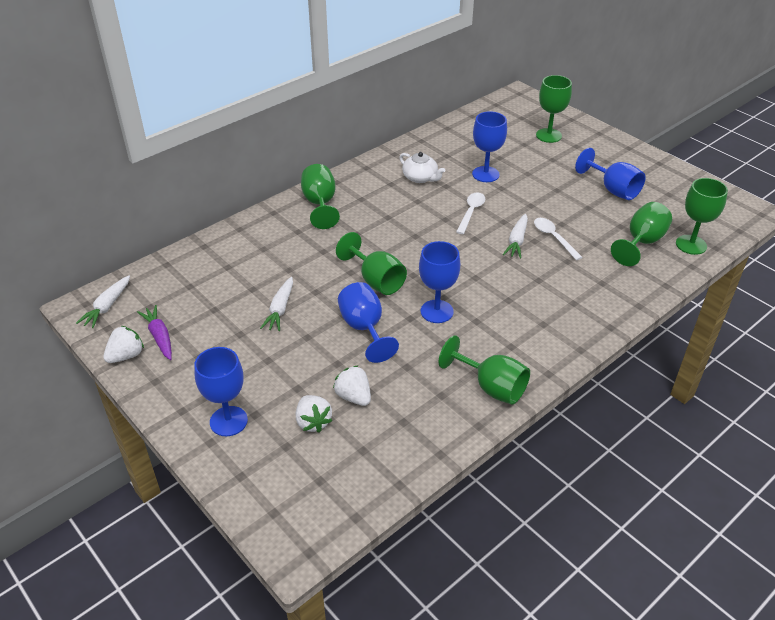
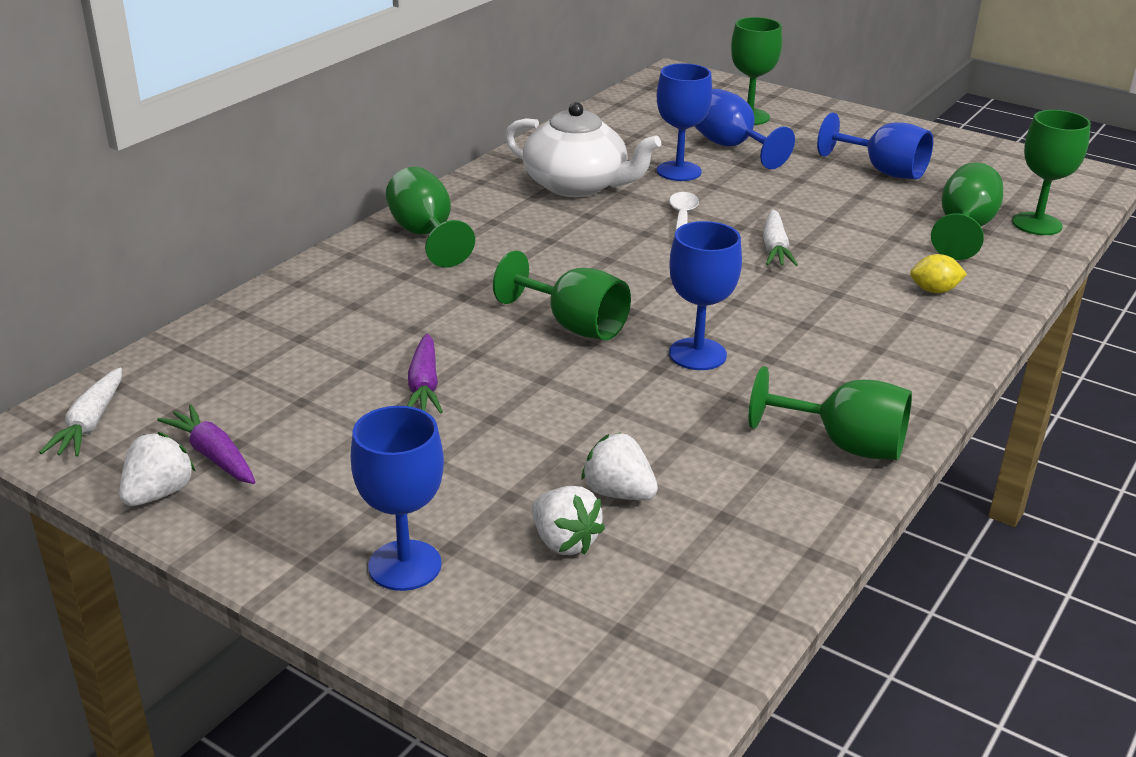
camera: 15 degrees left, 10 degrees down
(280, 309) = (424, 386): white carrot -> purple carrot
(364, 328) = (587, 393): blue goblet -> blue goblet (732, 147)
(420, 178) = (577, 185): white teapot -> white teapot, size x1.74
(553, 237) = (829, 238): white spoon -> none
(598, 286) = (934, 290): none -> yellow lemon

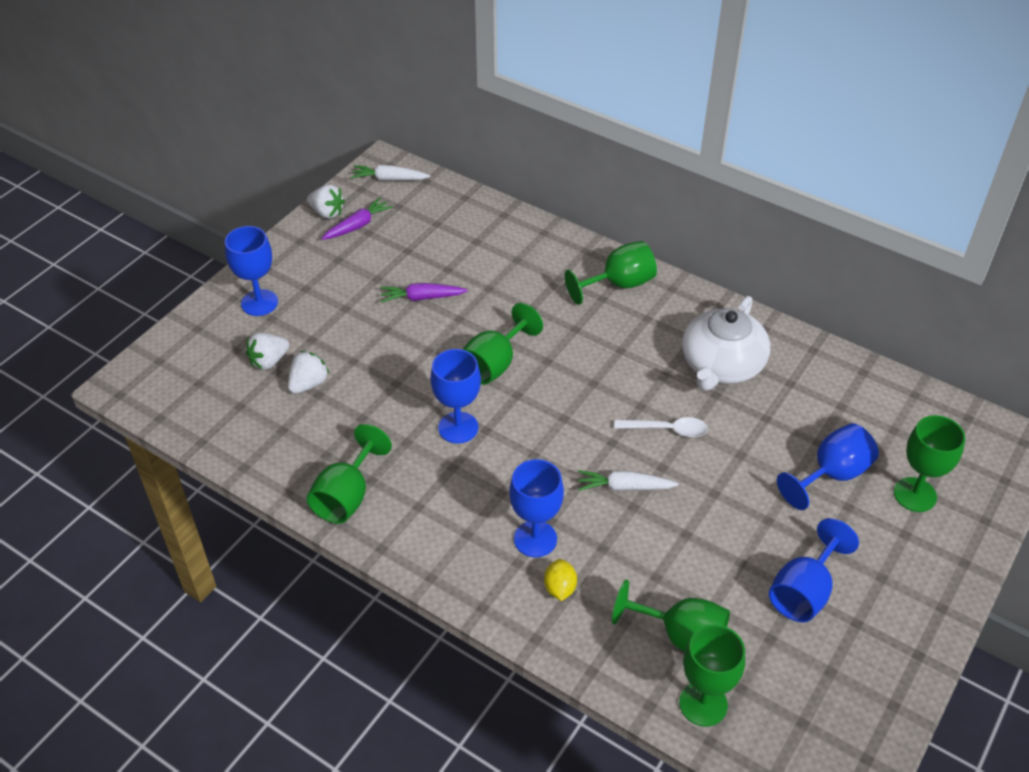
camera: 90 degrees right, 15 degrees up
(679, 171) = (765, 432): blue goblet -> blue goblet (535, 539)

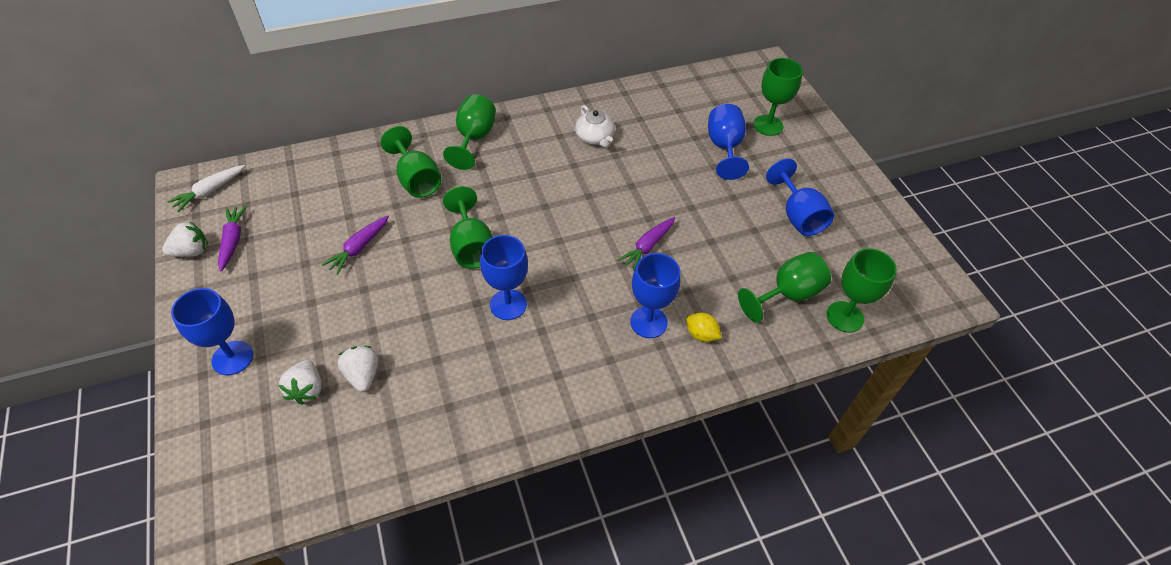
camera: 55 degrees left, 5 degrees up
(346, 496) = (505, 417): green goblet -> green goblet (417, 180)
(624, 487) = (647, 247): white carrot -> purple carrot
(667, 430) = (621, 196): white spoon -> none
(721, 365) = (595, 137): white teapot -> white teapot, size x0.57

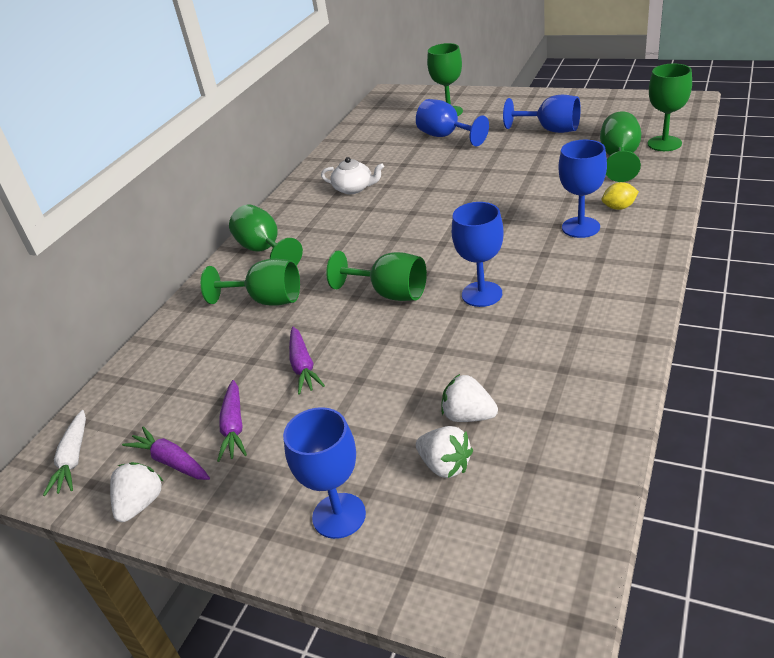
camera: 40 degrees left, 15 degrees down
(647, 247) = (502, 202): purple carrot -> purple carrot (234, 427)

